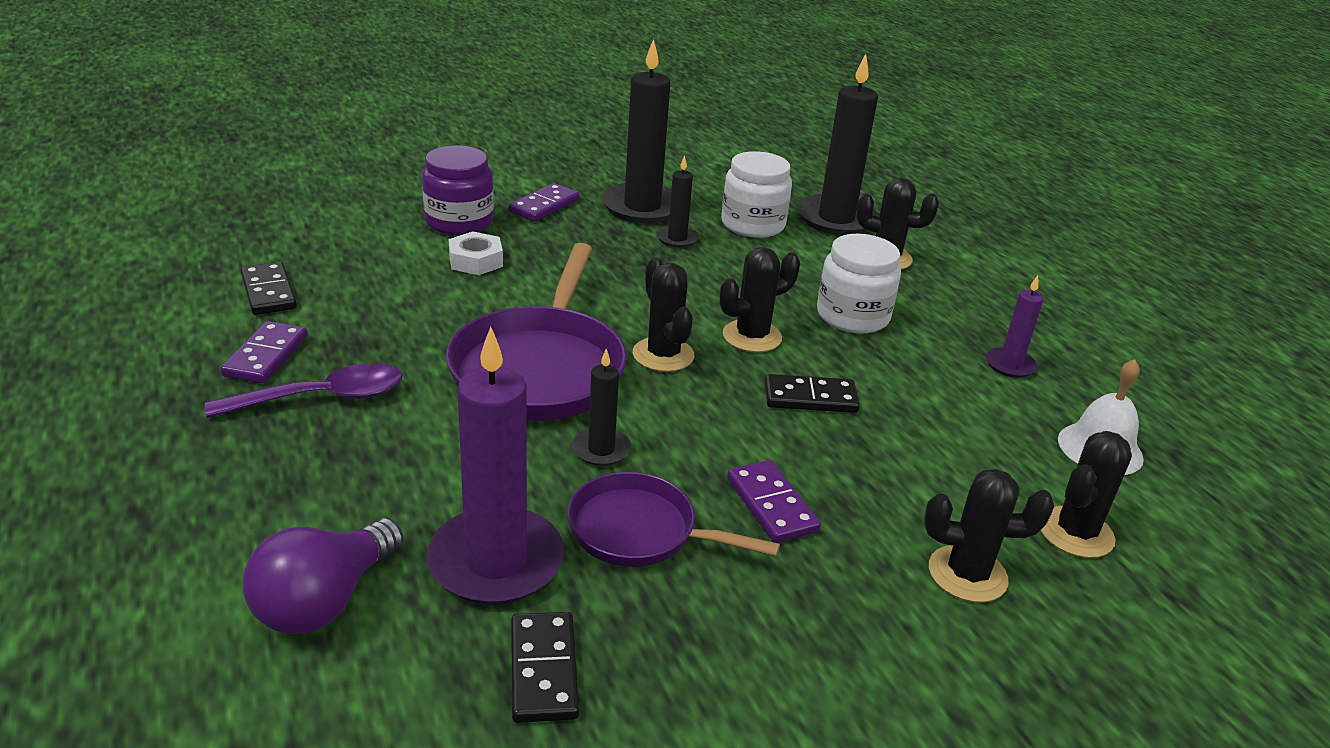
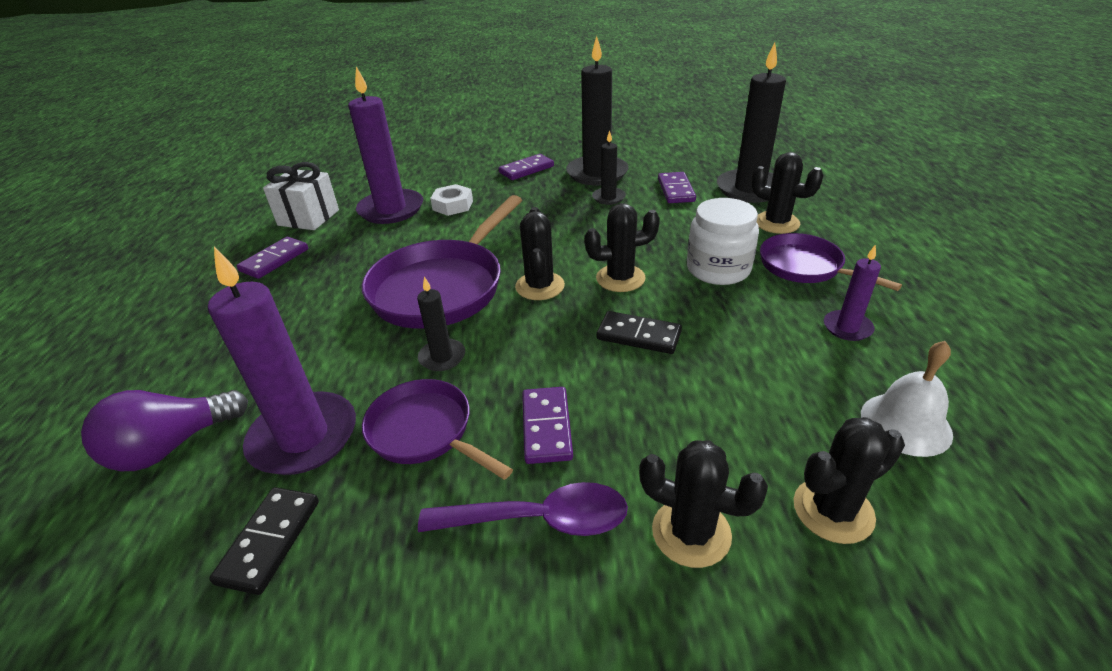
camera: 25 degrees right, 5 degrees up
(268, 292) = (308, 218): black domino -> white gift
(322, 398) = (285, 293): purple spoon -> purple spoon (539, 519)
(389, 272) = (391, 209): none -> purple candle
(459, 221) = (461, 178): purple jar -> none
(753, 224) = (676, 190): white jar -> purple domino
(940, 306) = (805, 267): none -> purple pan

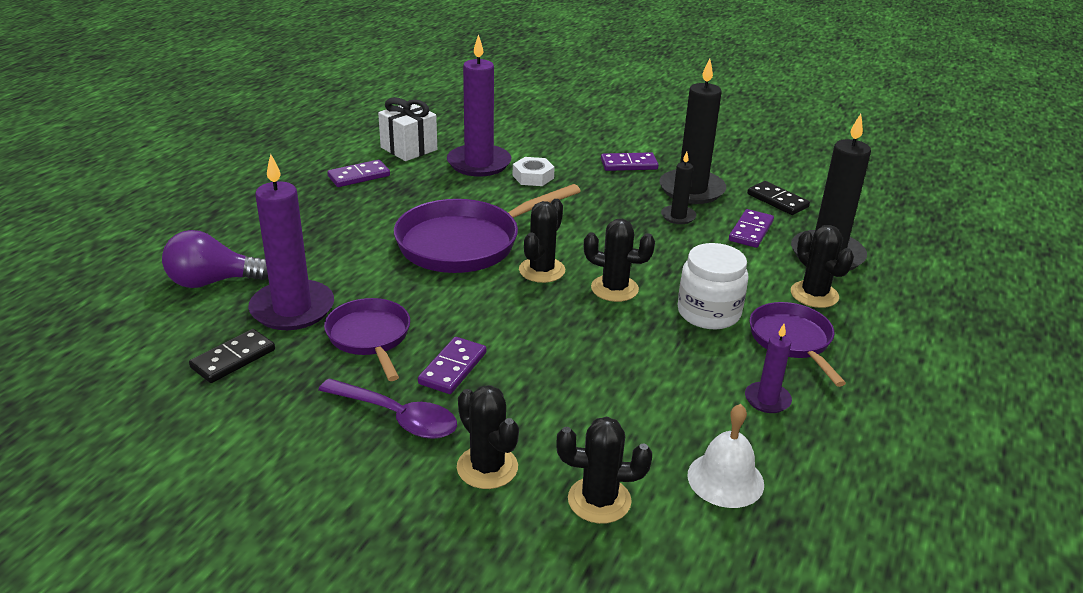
camera: 25 degrees right, 5 degrees down
(442, 357) = (422, 294): black candle -> none
(639, 335) = (583, 336): black domino -> black domino (777, 200)

